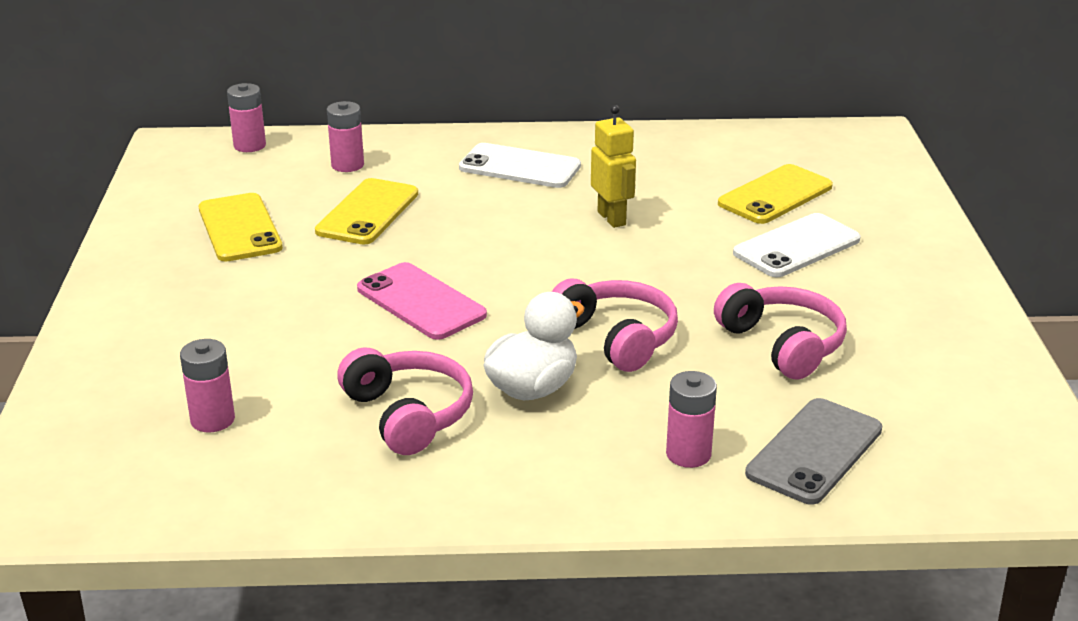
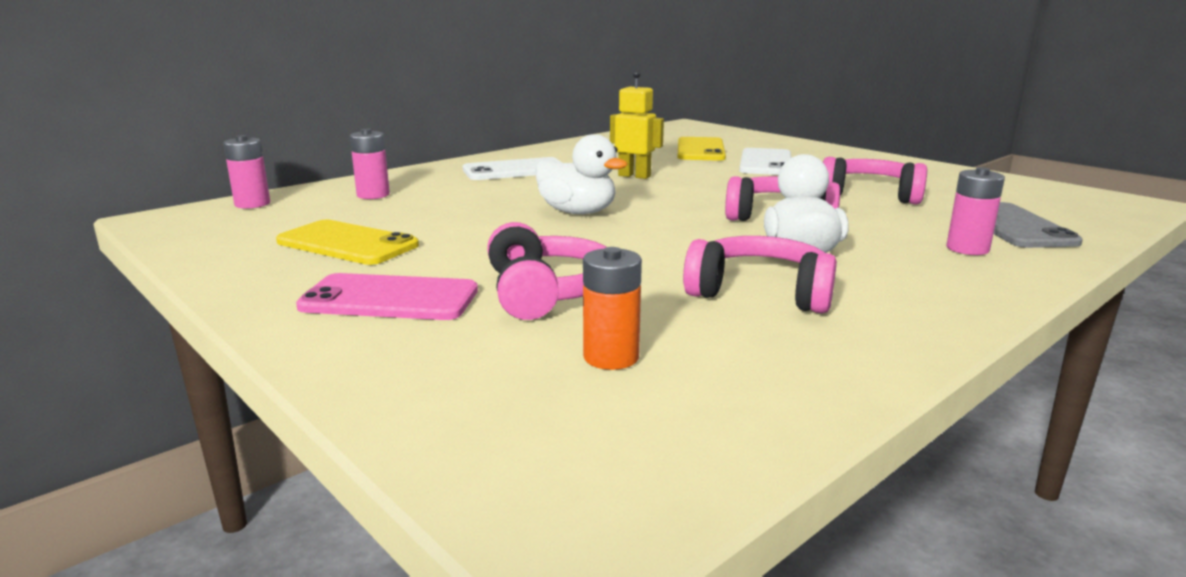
camera: 40 degrees left, 10 degrees down
(212, 420) = (611, 357): pink battery -> orange battery
(276, 343) = (546, 292): none -> pink headphones
(368, 212) = (449, 211): yellow phone -> none
(421, 302) = (608, 238): pink phone -> pink phone (390, 299)
(460, 256) = (577, 212): none -> white duck

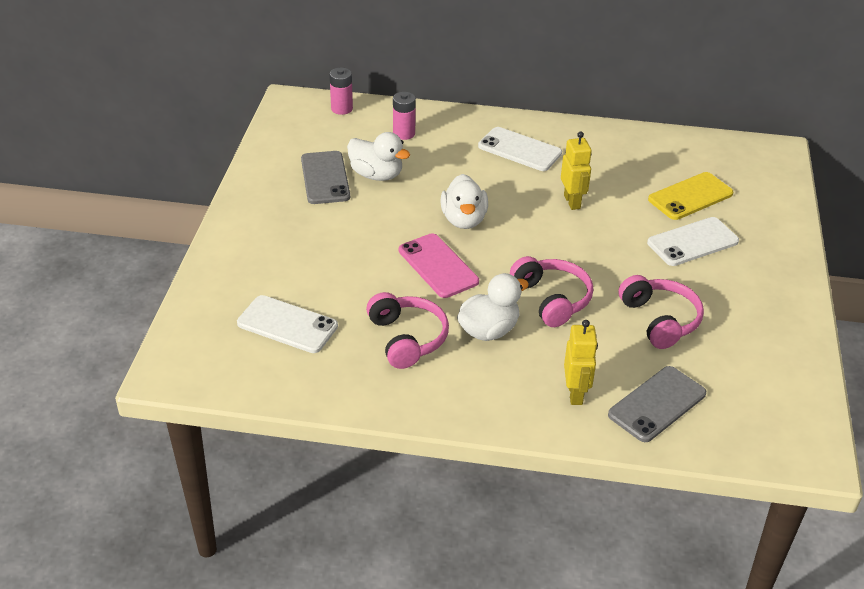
camera: 50 degrees right, 20 degrees up
(347, 244) = (325, 178): yellow phone -> grey phone
(390, 299) = (279, 234): pink phone -> pink phone (438, 266)
(409, 222) = (376, 175): none -> white duck
(546, 292) = (334, 272): pink headphones -> none
(611, 357) = (287, 325): orange battery -> white phone
(967, 249) = (575, 394): pink battery -> yellow robot

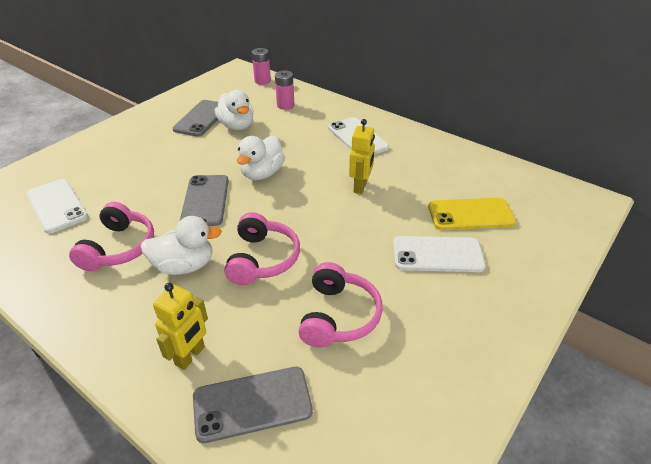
camera: 30 degrees right, 0 degrees up
(438, 266) = (205, 201): pink phone -> grey phone

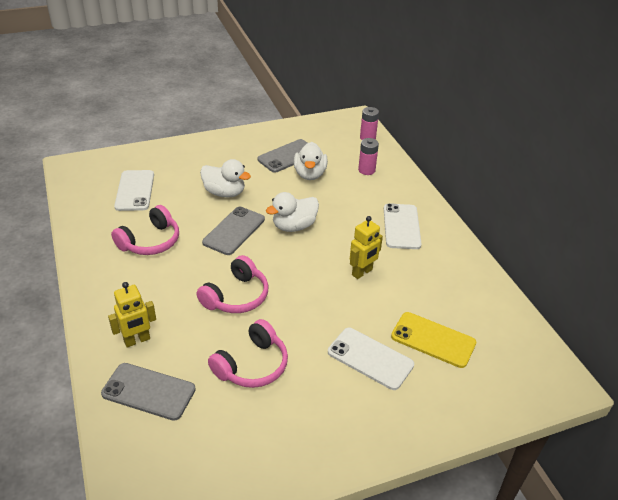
camera: 30 degrees right, 0 degrees up
(184, 266) = (181, 275): white duck -> white duck (224, 193)

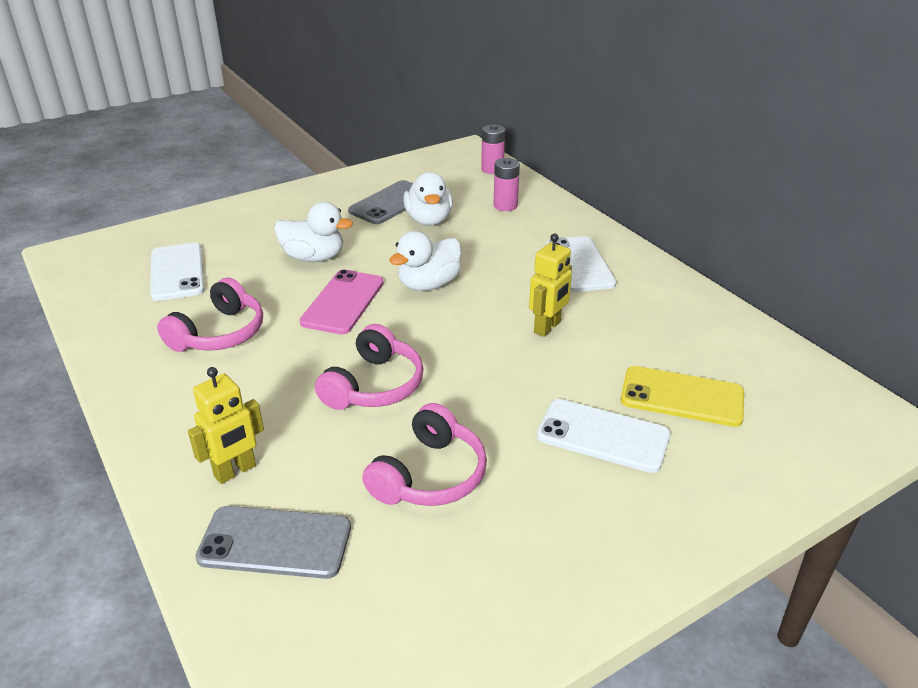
camera: 10 degrees left, 5 degrees down
(234, 231) = (343, 302): grey phone -> pink phone

